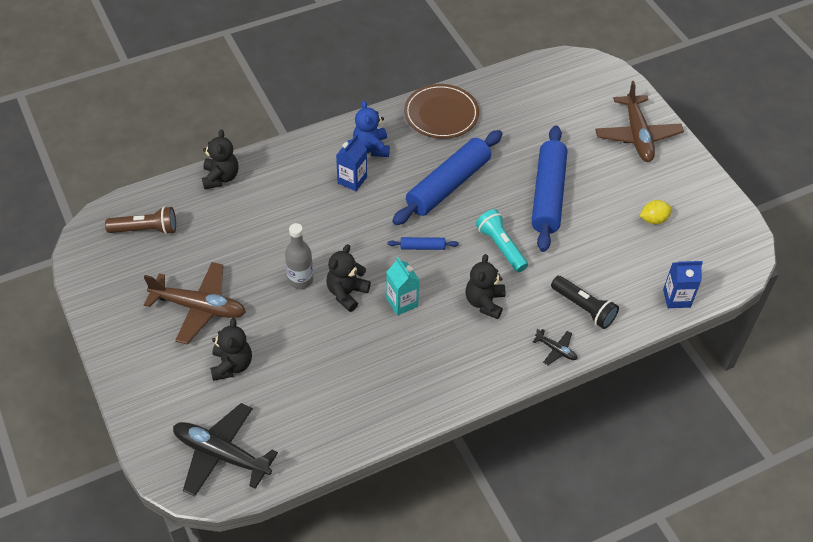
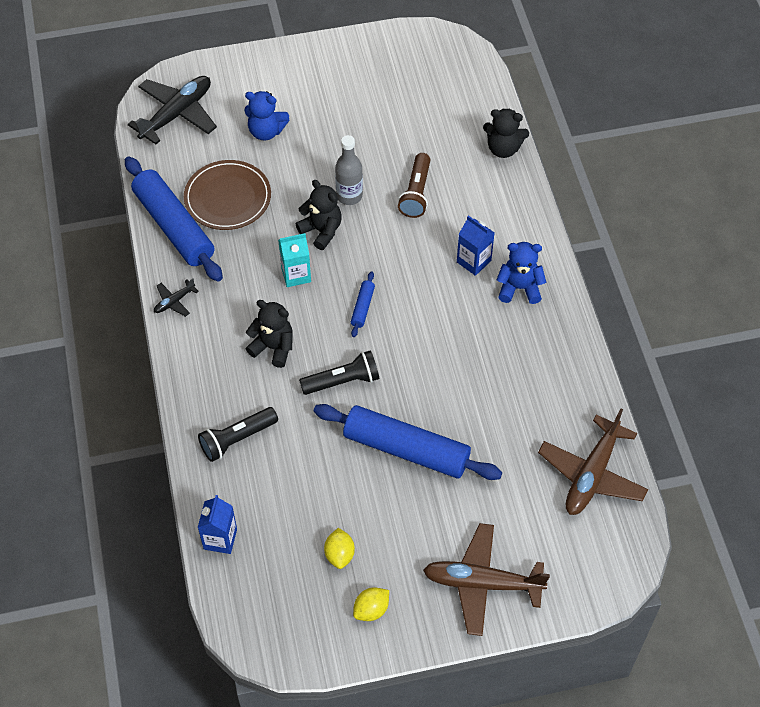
camera: 105 degrees right, 5 degrees up
(145, 230) = (446, 84): brown flashlight -> brown flashlight (416, 193)
(199, 307) = (339, 115): brown plane -> brown plane (591, 474)
(232, 365) = (266, 131): black teddy bear -> blue teddy bear
(441, 114) = (561, 369): brown plate -> brown plate (227, 198)
(448, 185) = (445, 351): blue rolling pin -> blue rolling pin (173, 226)
(501, 247) = (343, 381): turquoise flashlight -> black flashlight
(556, 350) = (193, 397): black plane -> black plane (174, 301)
(687, 193) = (371, 610): none -> yellow lemon

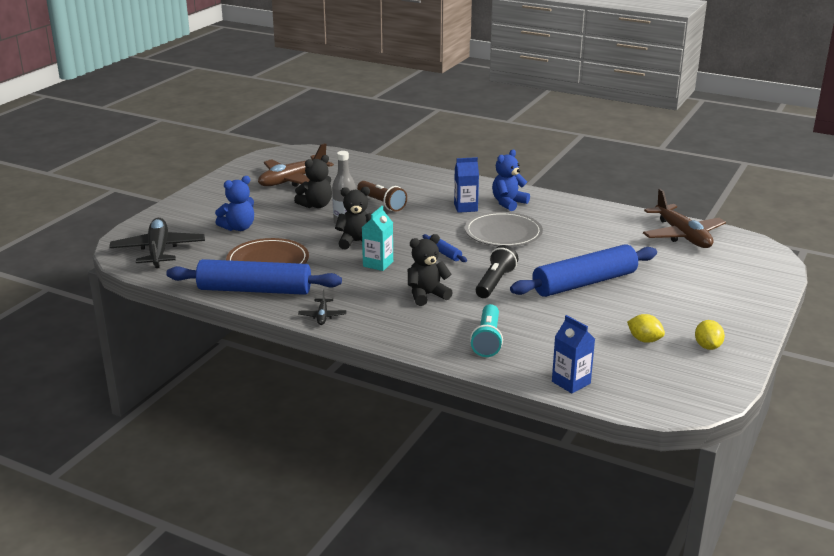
camera: 50 degrees left, 30 degrees down
(237, 439) = (487, 340): black flashlight -> turquoise flashlight
(448, 325) = (503, 233): none -> grey plate
(482, 583) = (728, 299): brown plane -> brown plane (292, 180)
(503, 148) = (395, 169): black teddy bear -> black teddy bear (316, 205)

